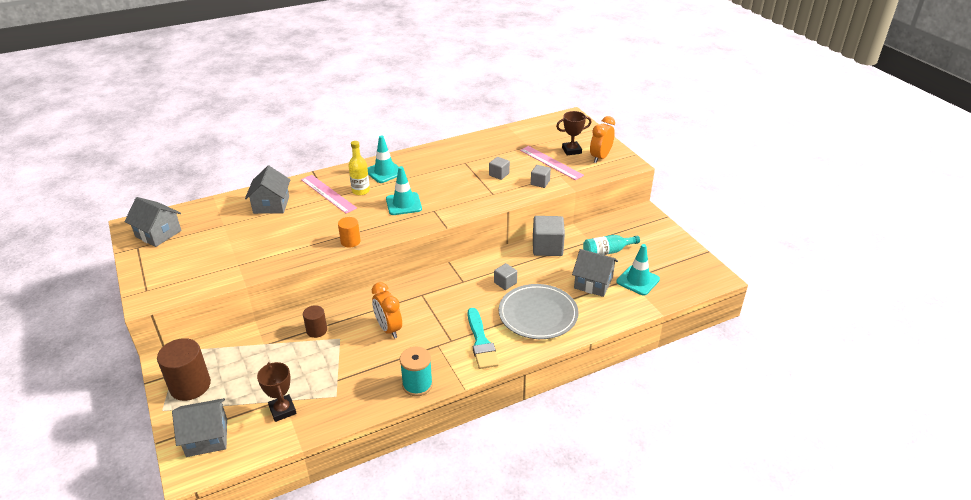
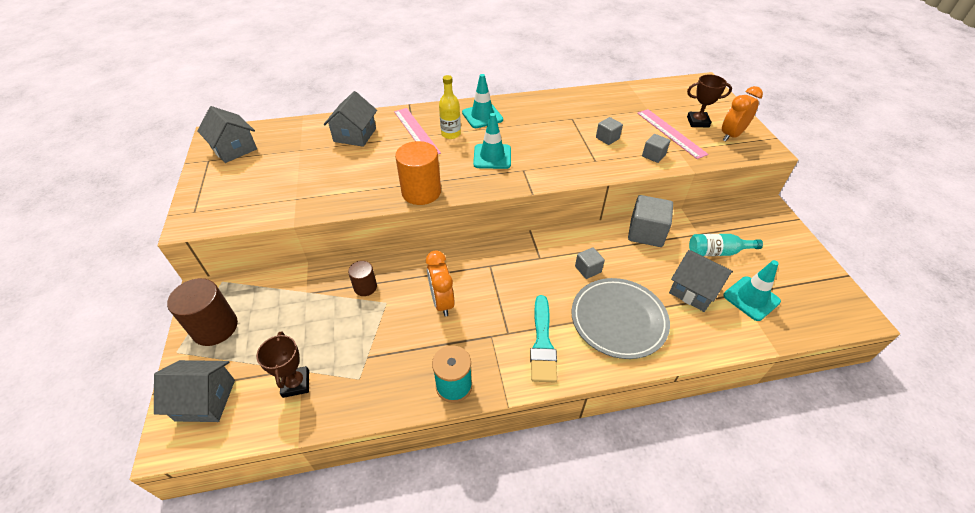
camera: 15 degrees right, 10 degrees up
(350, 241) = (421, 192): orange cylinder -> orange cylinder, size x1.77

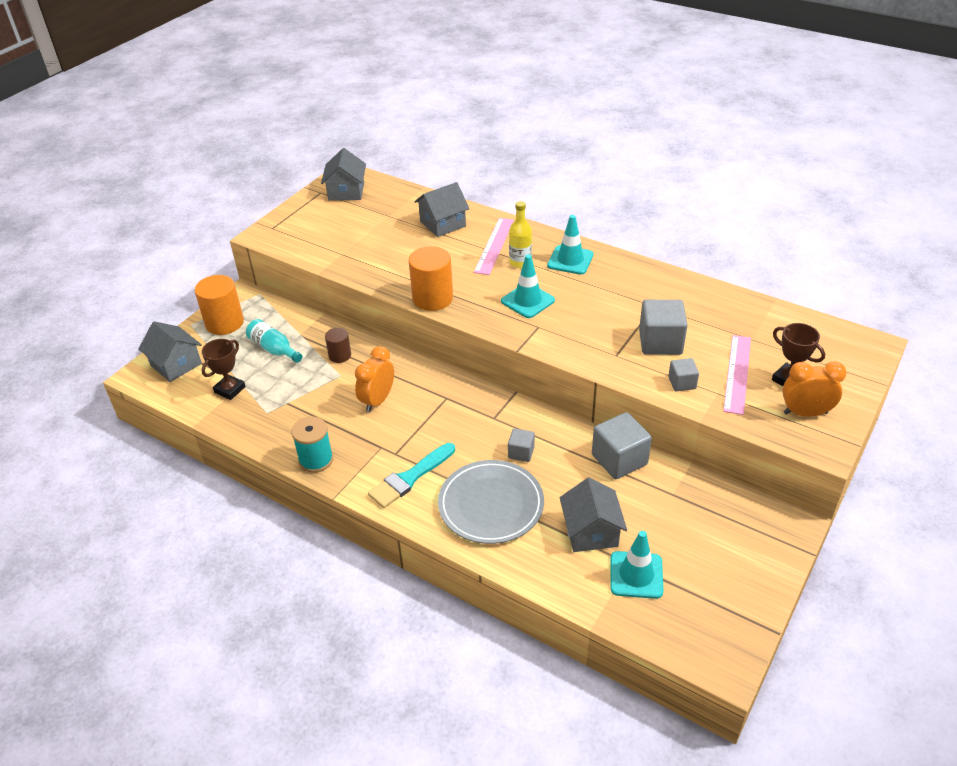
camera: 45 degrees right, 5 degrees down
(215, 327) = (224, 323): brown cylinder -> orange cylinder
(607, 138) = (660, 342): grey cube -> grey cube, size x1.83
(717, 252) = (666, 520): turquoise bottle -> turquoise bottle (274, 349)

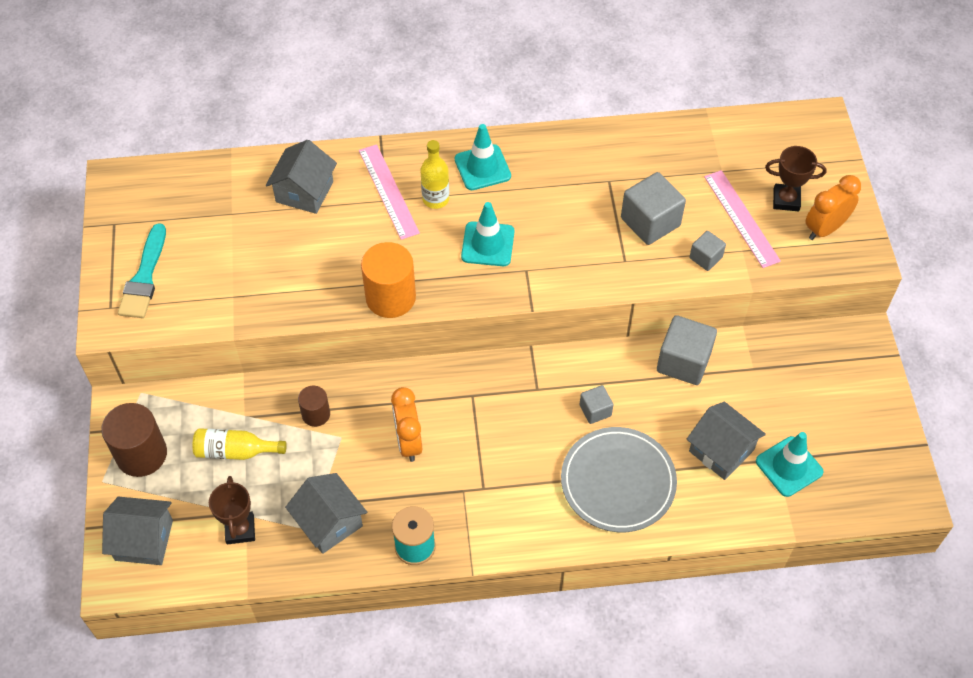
camera: 40 degrees left, 15 degrees up
(224, 323) = (141, 454): orange cylinder -> brown cylinder
(274, 349) = (235, 451): turquoise bottle -> yellow bottle
(346, 191) = (145, 205): grey house -> grey house (329, 522)
(410, 478) = (522, 504): turquoise brush -> turquoise brush (144, 277)

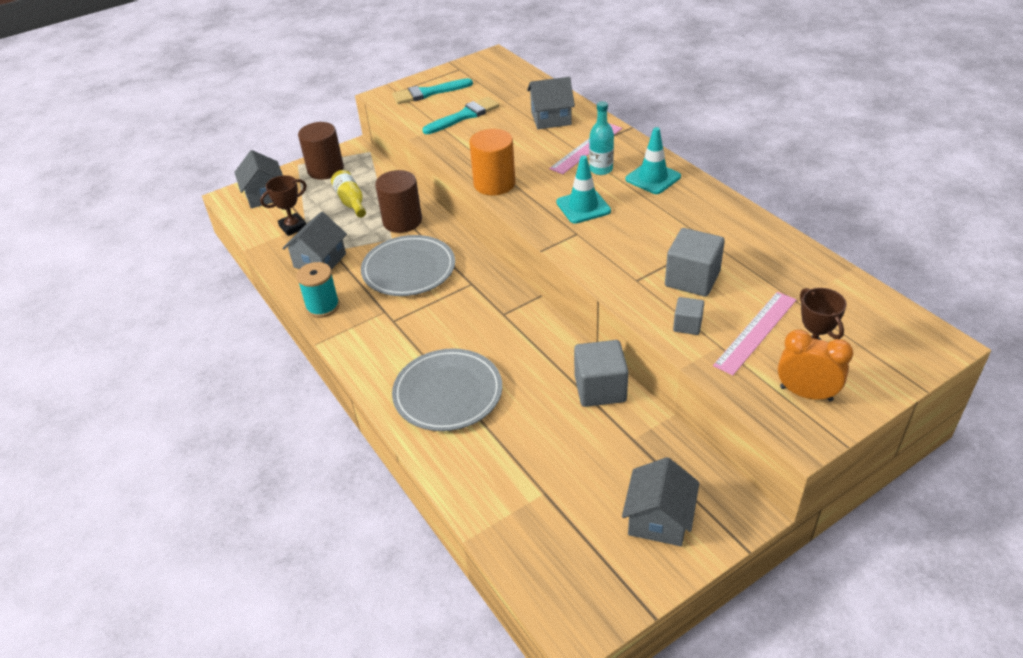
camera: 65 degrees right, 15 degrees down
(230, 265) = (464, 116): none -> turquoise brush
(316, 414) = (402, 221): brown cylinder -> brown cylinder, size x1.77
(408, 442) = (409, 269): orange clock -> grey plate
(435, 199) = (601, 169): yellow bottle -> turquoise bottle
(595, 410) = (508, 353): grey cube -> none
(721, 450) = (526, 449): grey house -> grey house (658, 519)
(789, 466) = (543, 505): turquoise traffic cone -> none

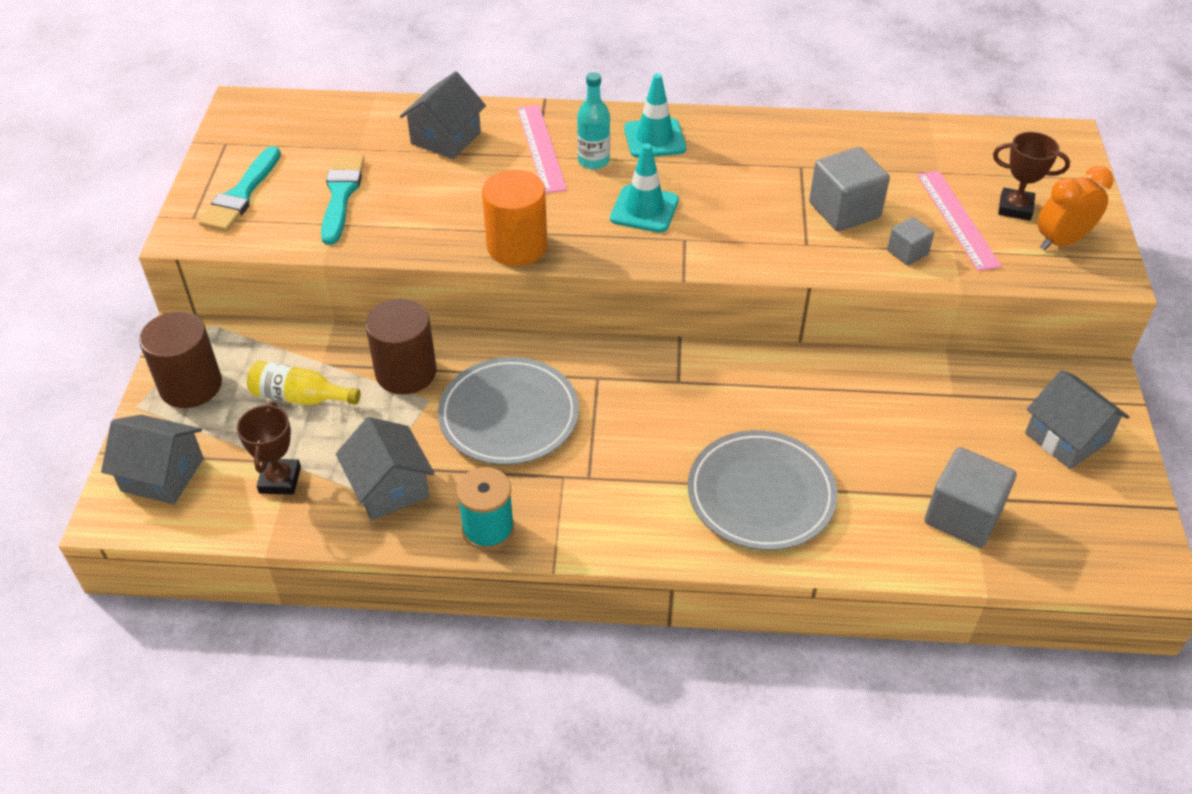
camera: 55 degrees left, 5 degrees up
(600, 389) = (865, 376): grey cube -> grey cube (962, 516)

